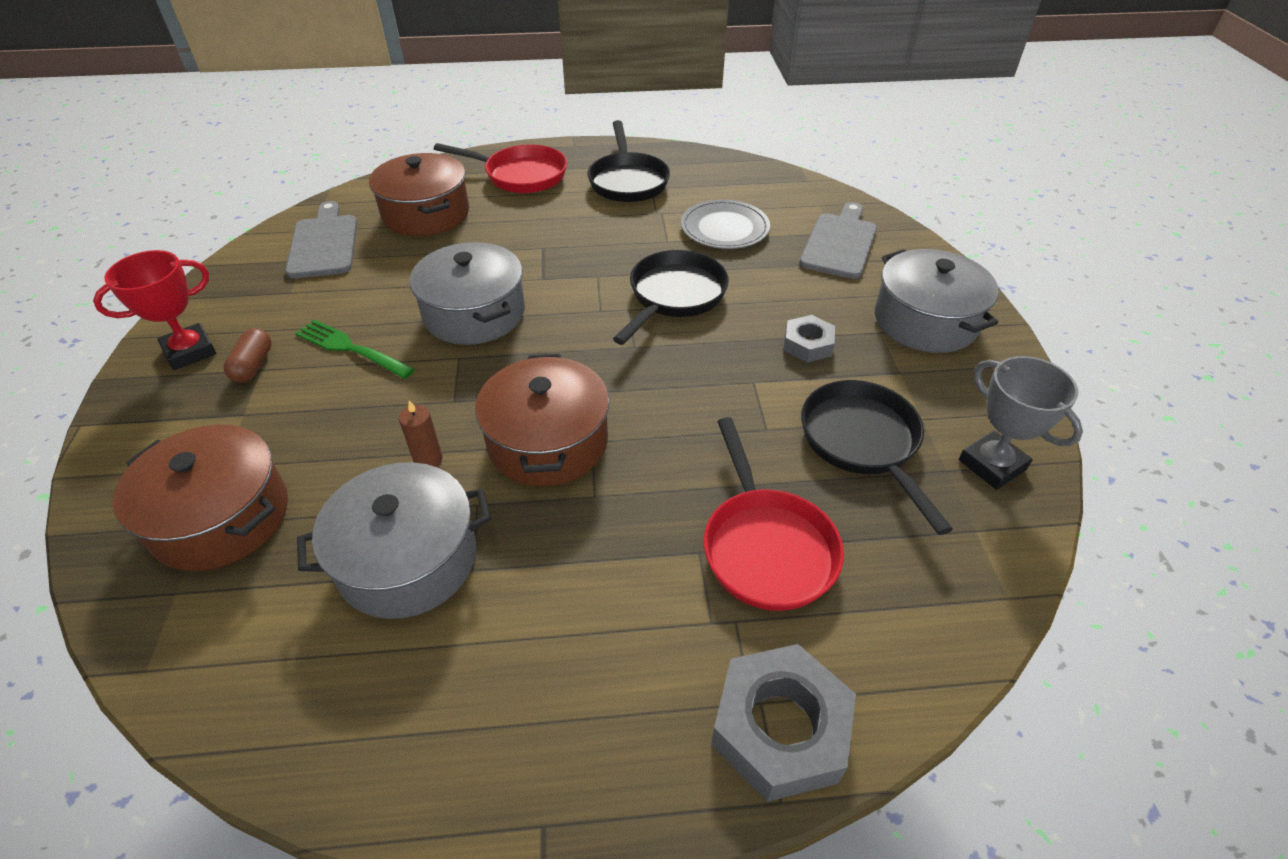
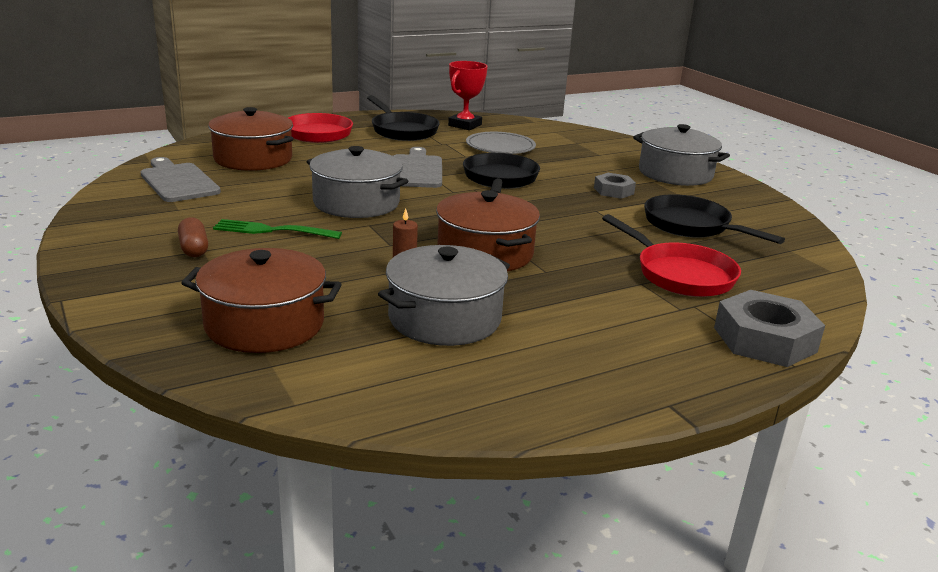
camera: 25 degrees left, 20 degrees down
(190, 351) = (122, 249): red trophy -> red trophy (465, 125)
(840, 243) = (586, 146): grey cutting board -> grey cutting board (416, 170)
(992, 465) = (773, 224): grey trophy -> none

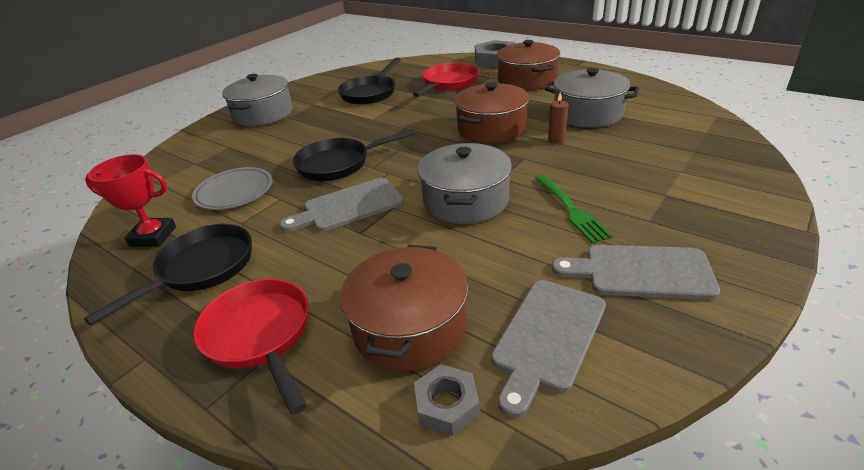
camera: 110 degrees left, 10 degrees up
(165, 222) = (641, 272): none -> grey cutting board
(194, 249) = (654, 225): brown capsule -> none
(264, 324) = (681, 150): brown pot -> brown pot (527, 80)
(613, 191) = (324, 123): grey nut -> grey nut (447, 404)

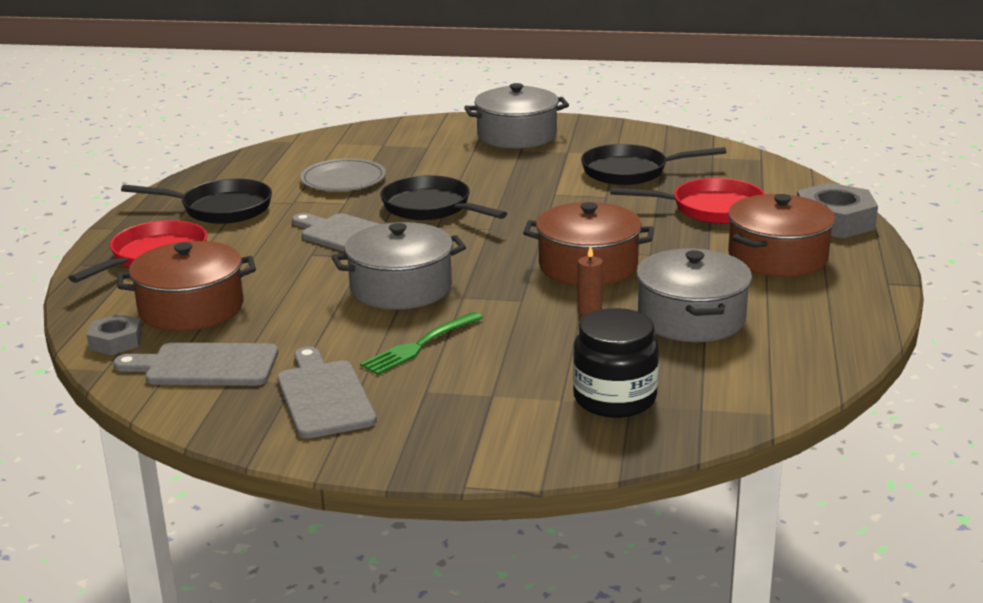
camera: 60 degrees right, 10 degrees down
(153, 236) = (252, 175): red trophy -> none
(685, 154) = (614, 398): none -> black jar

